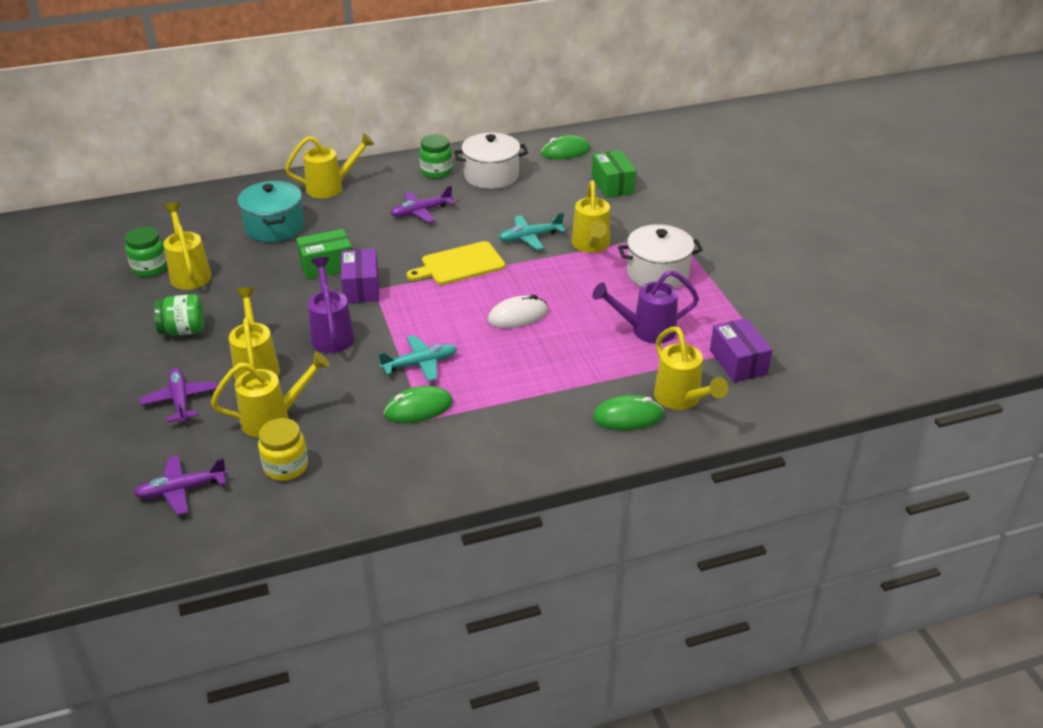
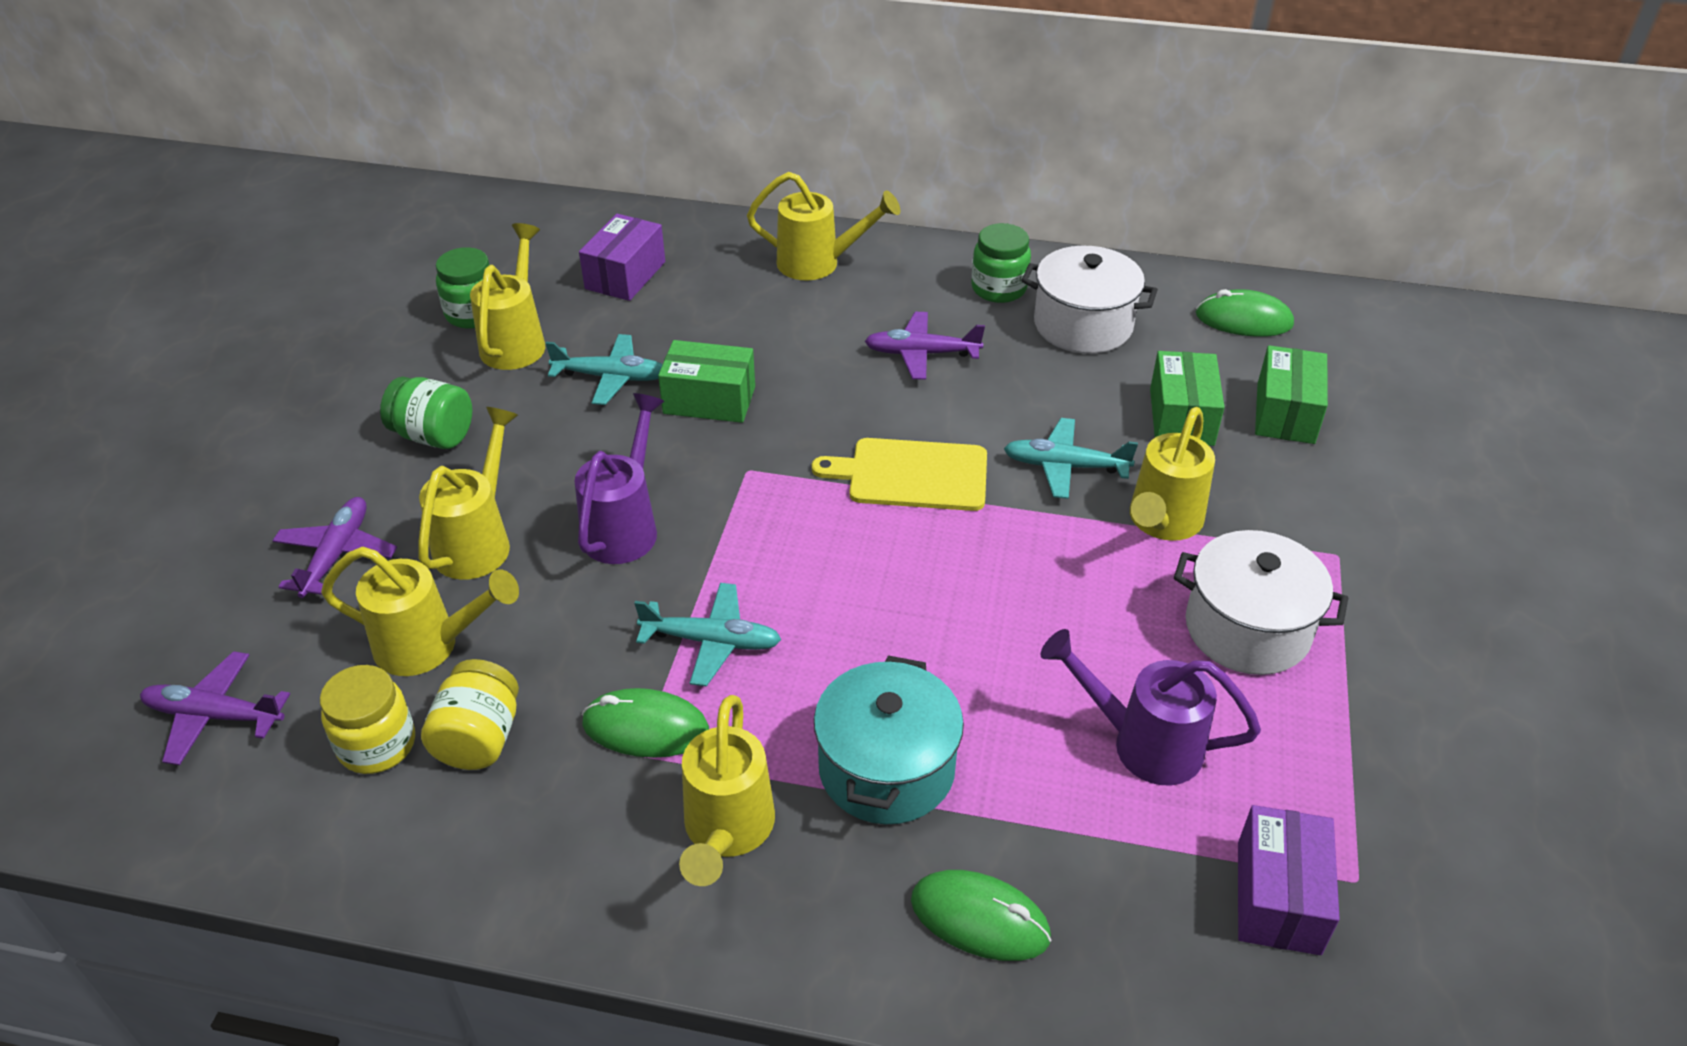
camera: 30 degrees right, 5 degrees up
(262, 272) = (611, 377): none -> turquoise plane
(274, 227) = (687, 305): turquoise pot -> turquoise pot (886, 769)
(338, 444) = (479, 738): none -> yellow jar
(361, 287) = (730, 459): purple box -> purple box (625, 275)
(518, 316) = (935, 614): white mouse -> none
(567, 201) = (1181, 417): none -> green box
(682, 400) = (1107, 931): yellow watering can -> yellow watering can (726, 833)

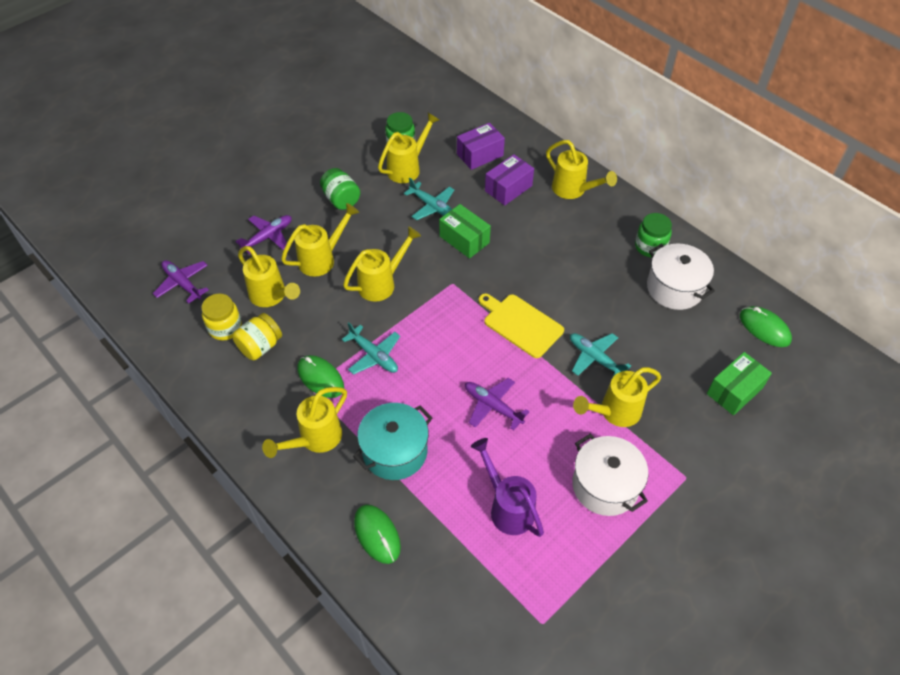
camera: 35 degrees right, 10 degrees up
(625, 525) = (382, 283): purple watering can -> yellow watering can
(921, 354) = (580, 264): purple plane -> purple plane (492, 406)
(1181, 417) = (677, 364): green box -> none
(1278, 897) = (502, 607): purple box -> purple box (508, 188)

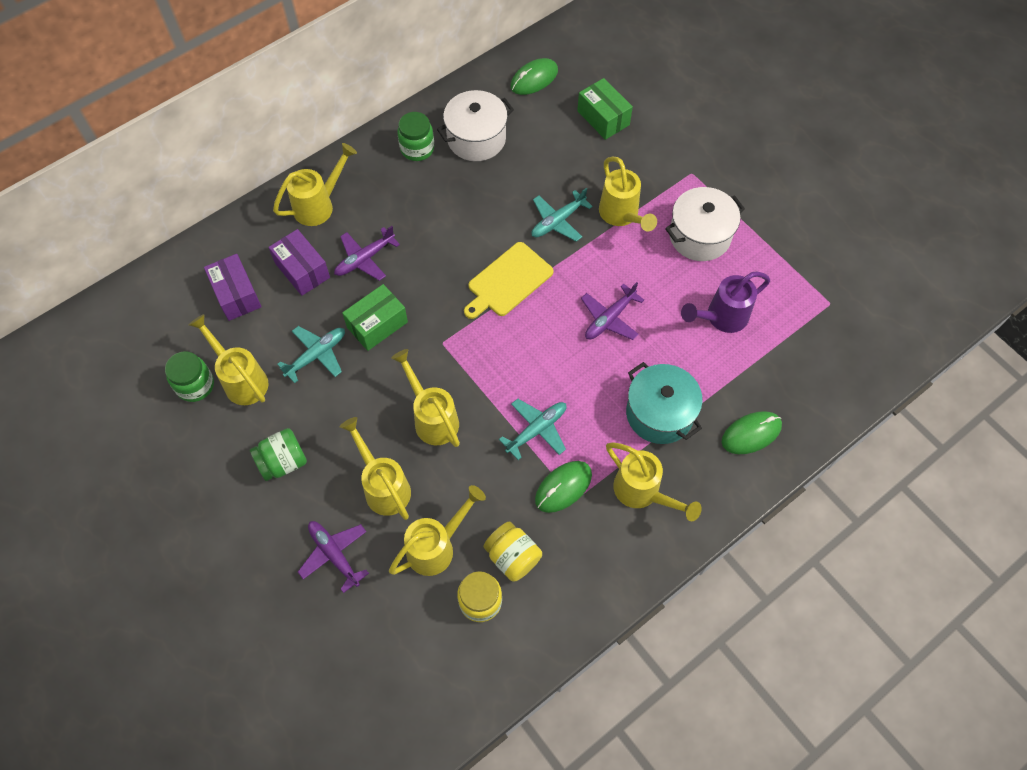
camera: 85 degrees left, 10 degrees up
(182, 283) = (400, 664): purple plane -> purple plane (364, 259)

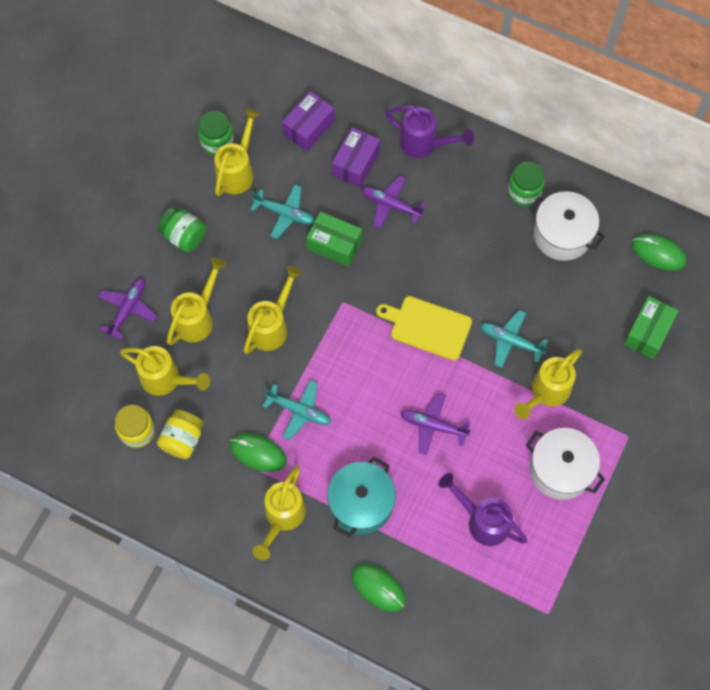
camera: 65 degrees right, 5 degrees up
(319, 205) = (425, 144): yellow watering can -> purple watering can

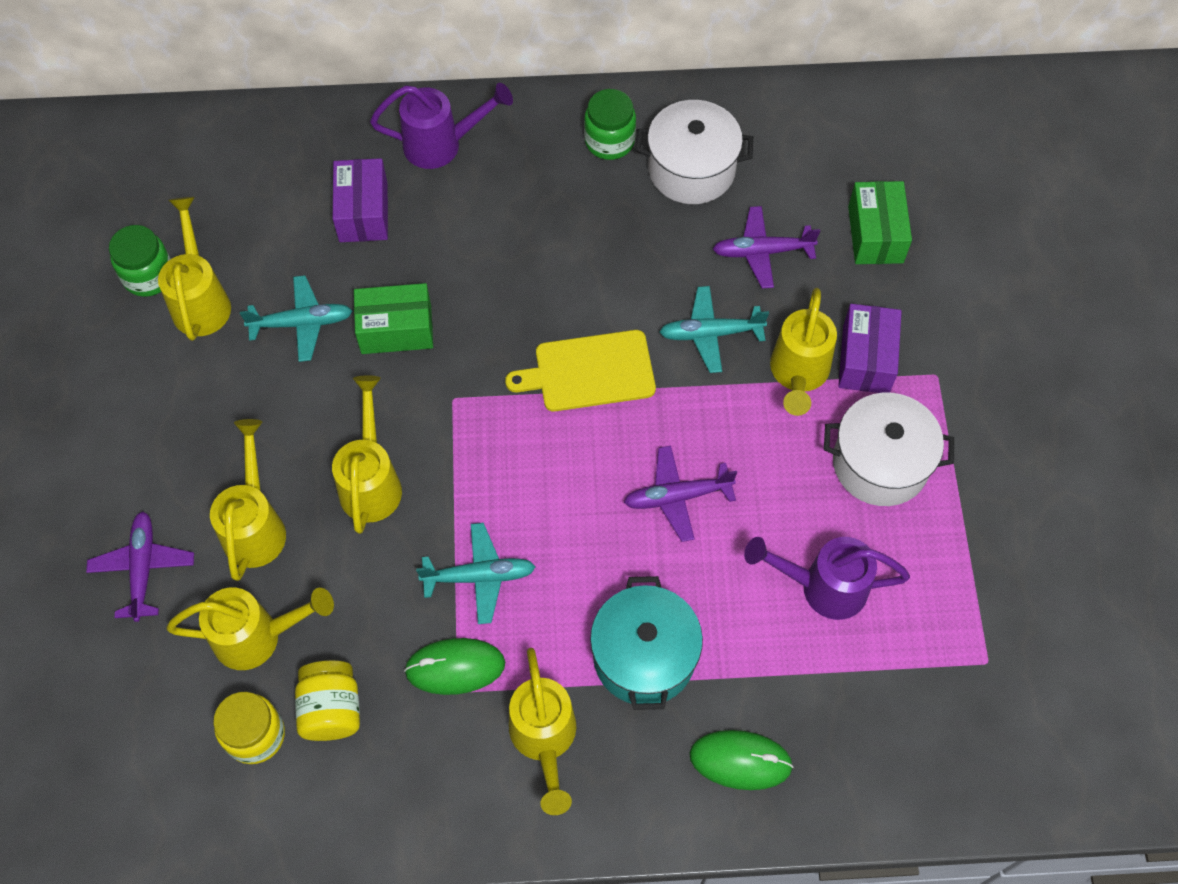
camera: 30 degrees left, 5 degrees down
(184, 236) = (171, 424): green jar -> none
(309, 128) = (270, 197): purple box -> purple box (865, 359)
(390, 205) = (443, 241): purple plane -> purple plane (762, 252)
(658, 253) = (825, 133): green mouse -> none

